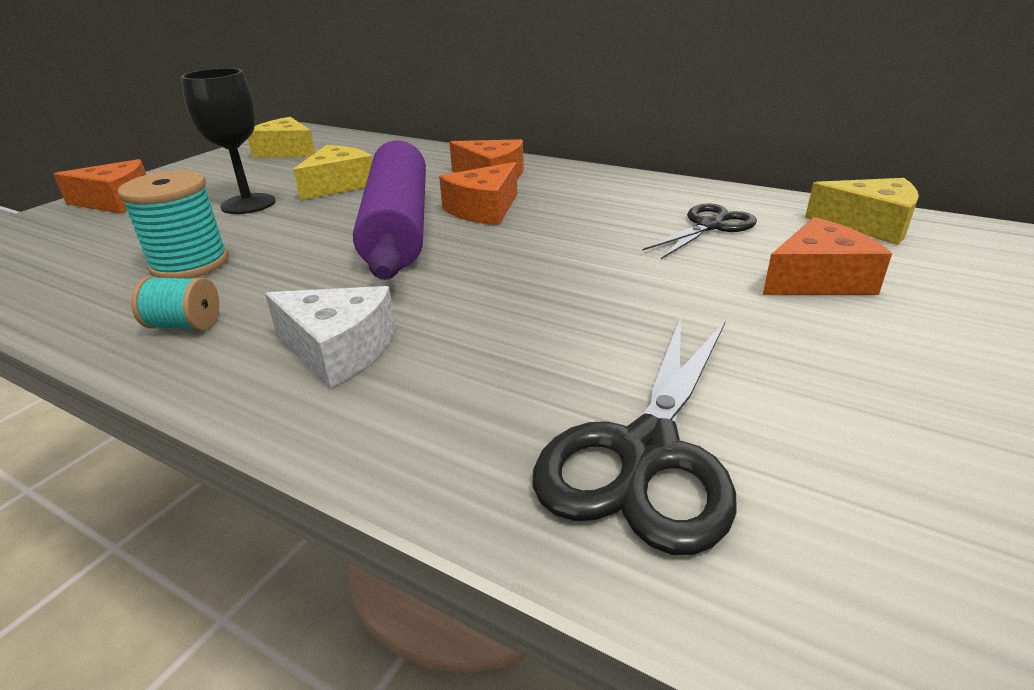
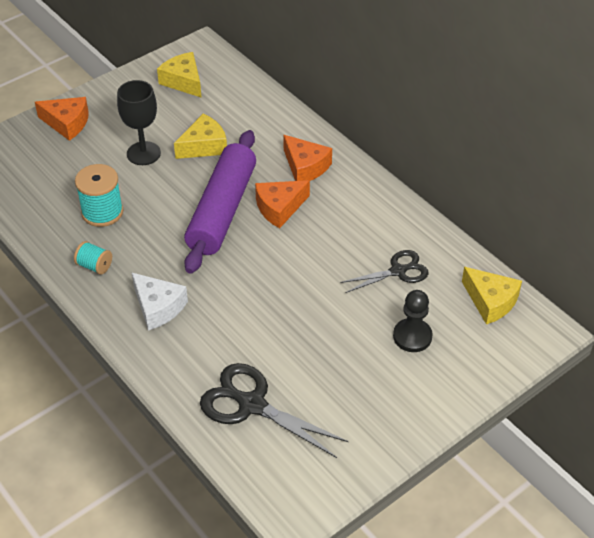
camera: 20 degrees right, 15 degrees up
(647, 452) = (252, 405): black scissors -> black scissors turned 75 degrees clockwise
(818, 279) = (412, 336): orange cheese -> black pawn

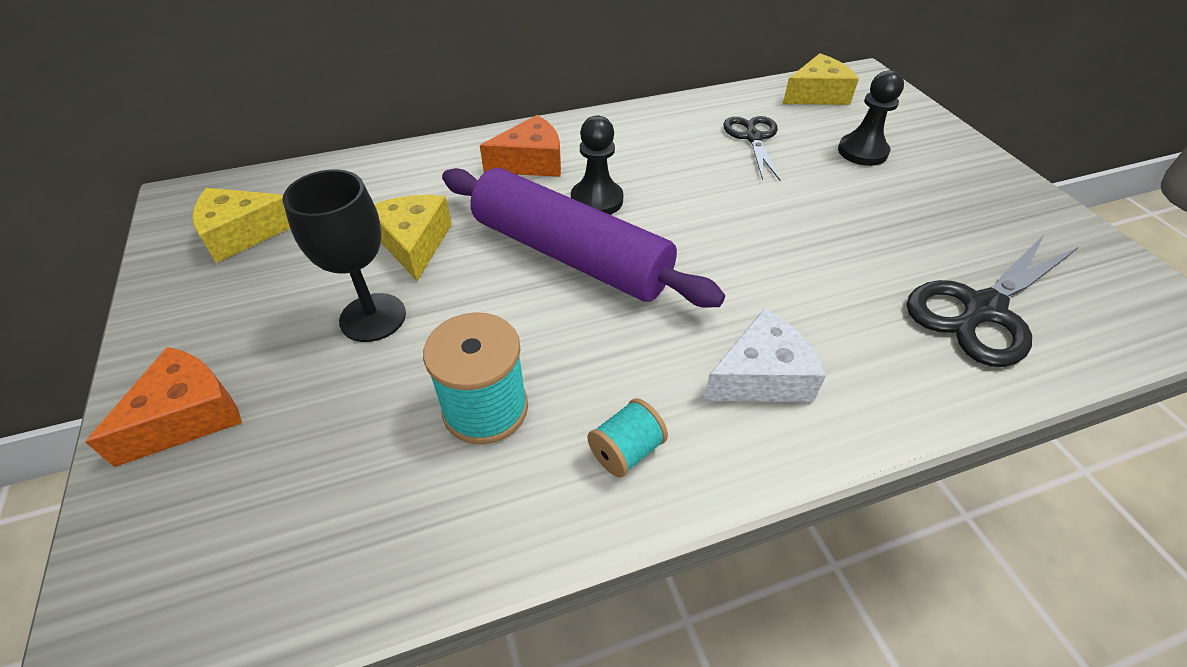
camera: 70 degrees left, 0 degrees up
(279, 208) = (596, 200): orange cheese -> black pawn

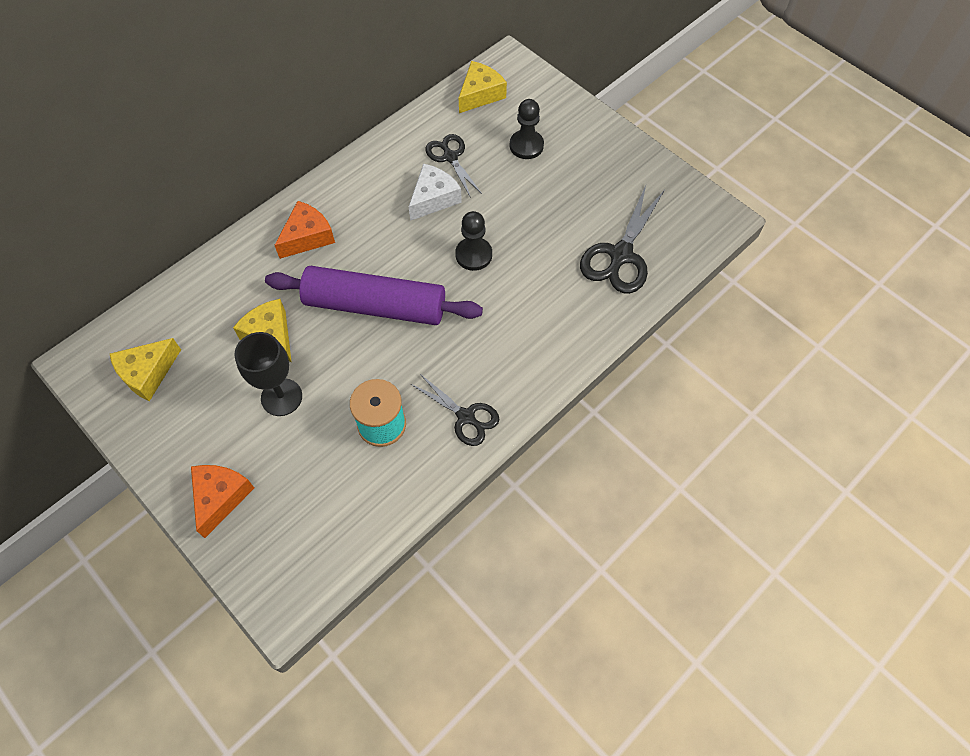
camera: 25 degrees left, 15 degrees up
(596, 200) = (370, 255): black pawn -> black pawn (473, 255)
(626, 451) = (465, 417): turquoise spool -> black scissors
(761, 376) = (517, 346): white cheese -> white cheese (433, 198)

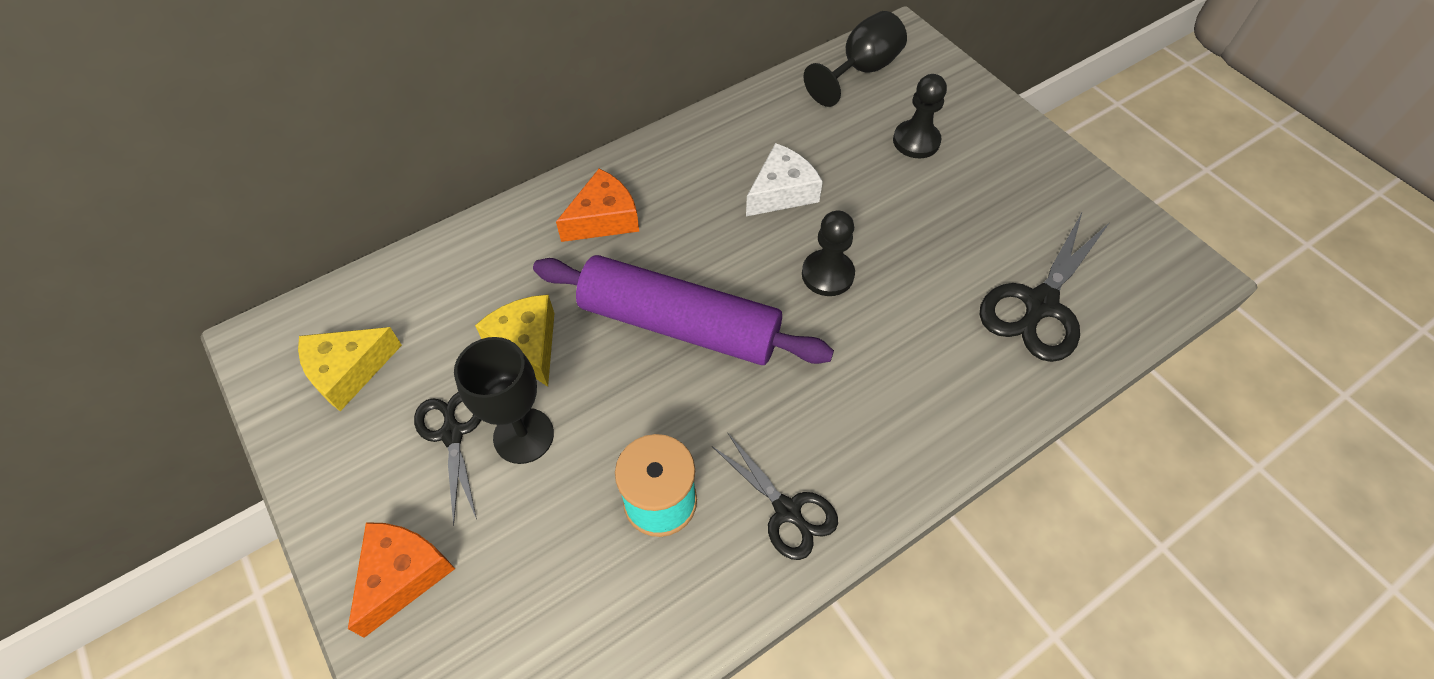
camera: 10 degrees right, 5 degrees down
(450, 157) = (811, 142): black scissors -> black scissors (452, 434)
(480, 94) = (860, 71): yellow cheese -> black goblet

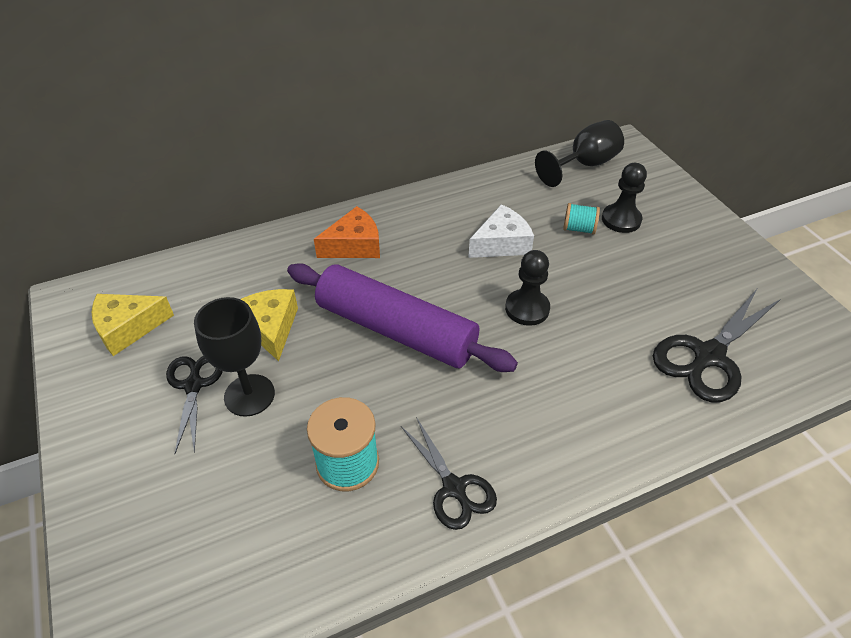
camera: 10 degrees right, 10 degrees down
(403, 575) = (124, 487): orange cheese -> none
(869, 160) = (578, 229): none -> turquoise spool

